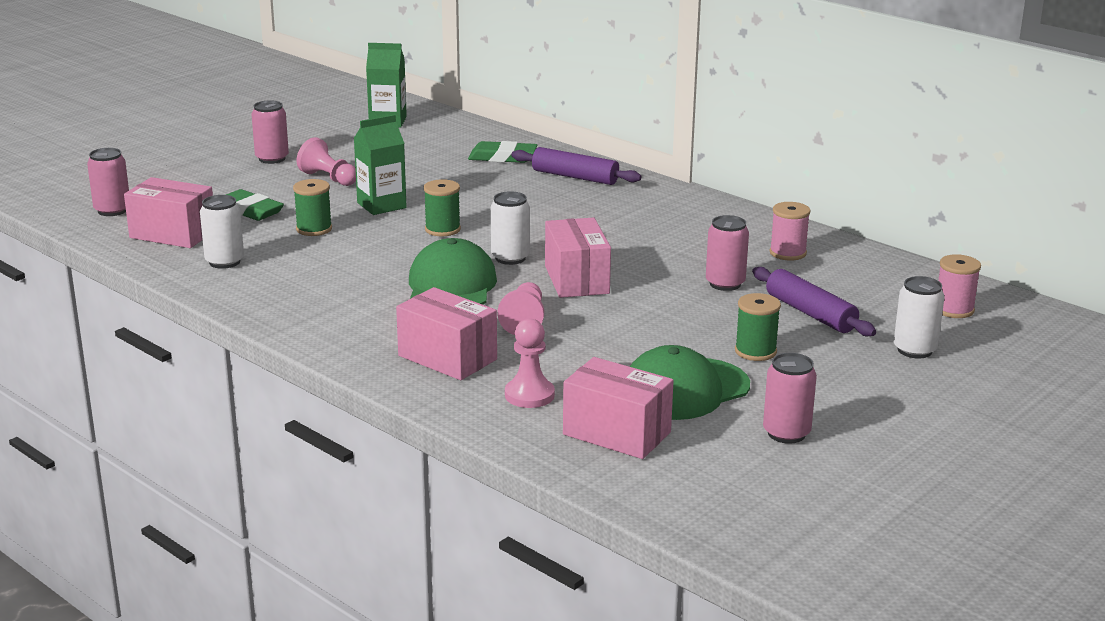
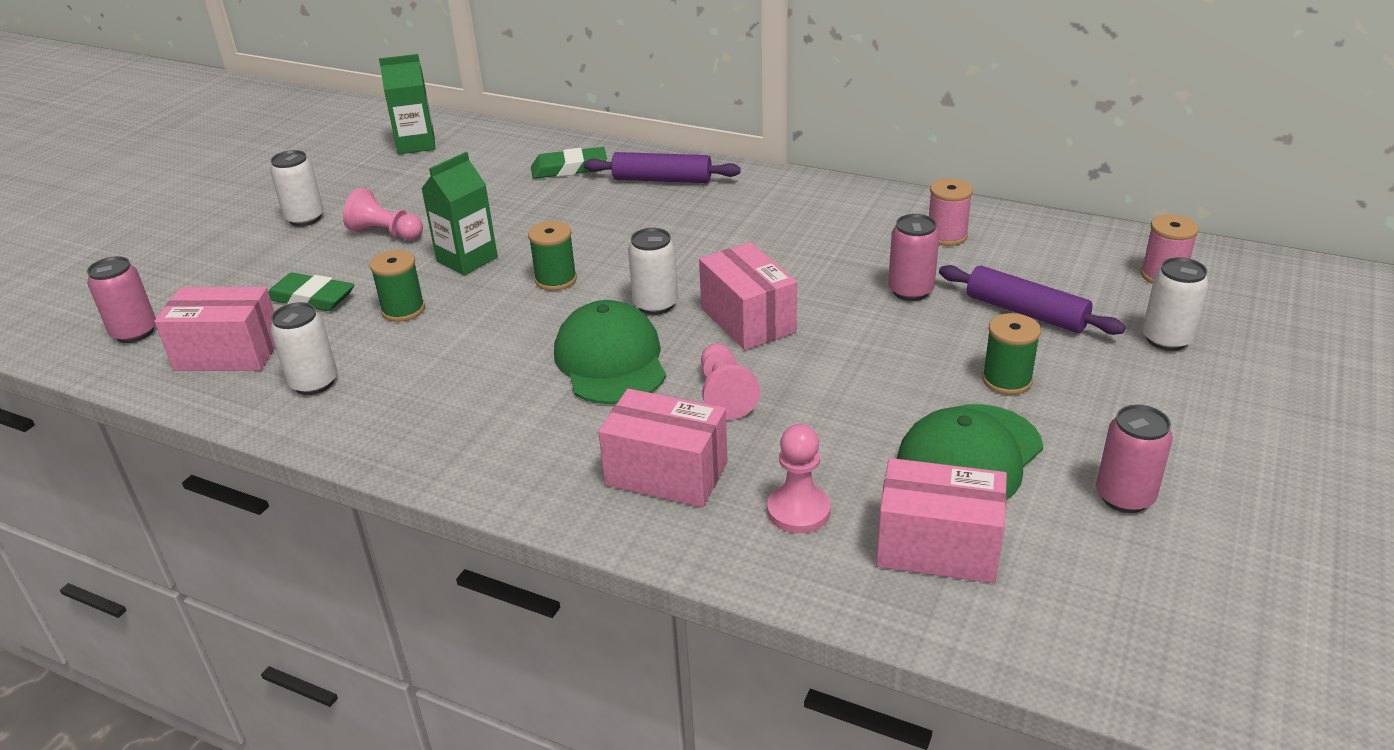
camera: 15 degrees left, 10 degrees up
(272, 159) = (305, 218): pink can -> white can

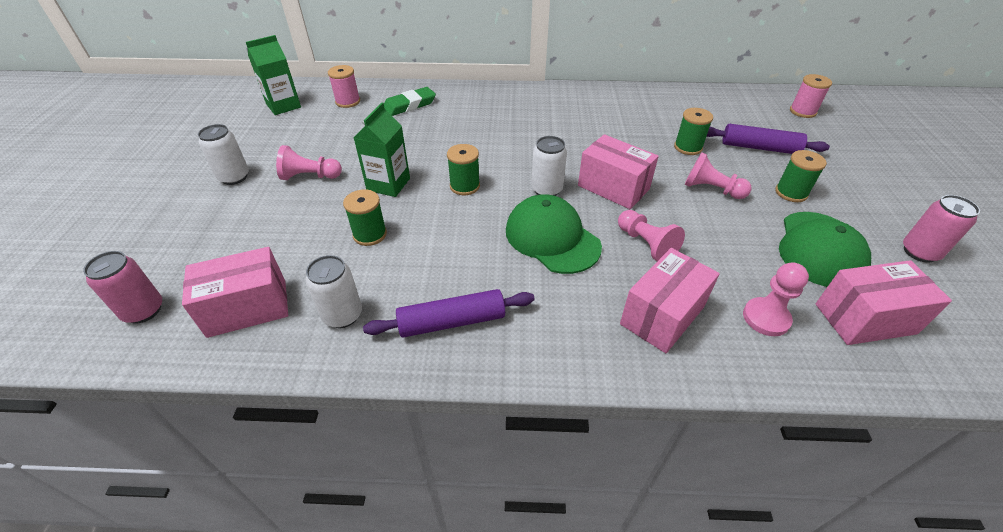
camera: 25 degrees left, 10 degrees up
(311, 298) = (287, 242): green eraser -> none
(662, 179) = (477, 102): purple rolling pin -> purple rolling pin (451, 321)
(666, 473) = (662, 315): pink box -> pink box turned 45 degrees counterclockwise
(887, 351) = (711, 189): none -> pink pawn
(910, 291) = (688, 147): pink can -> green spool
(946, 236) = (675, 109): pink spool -> pink spool (348, 102)
(1166, 339) = (841, 148): white can -> none

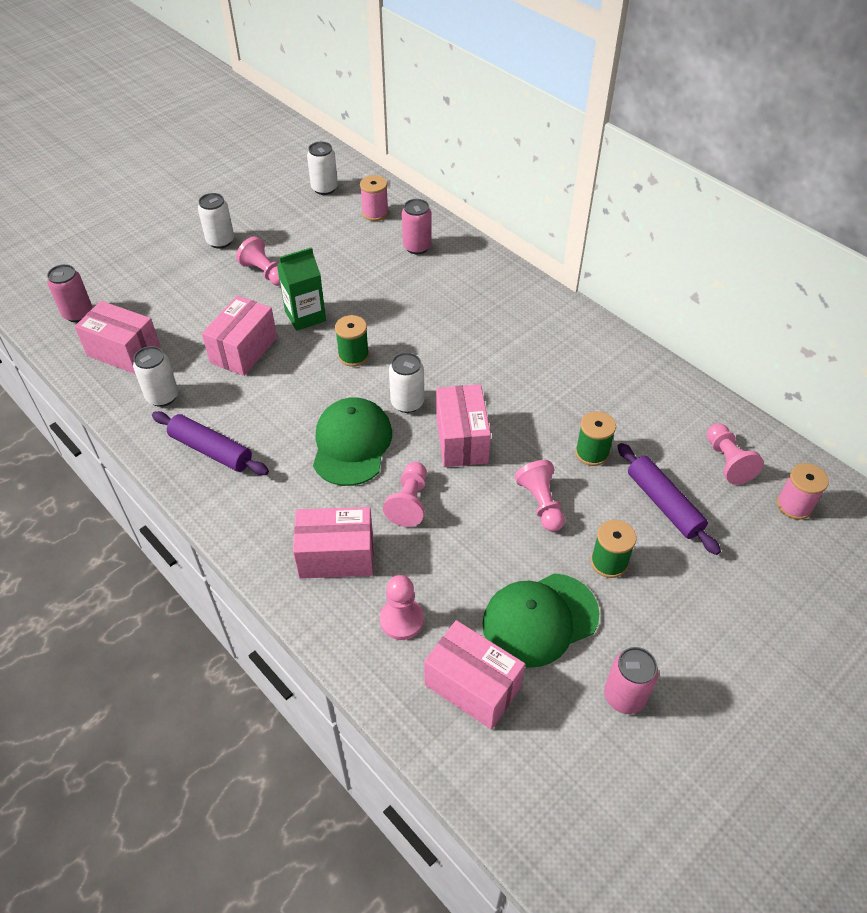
camera: 45 degrees right, 5 degrees up
(283, 106) = (324, 188): green carton -> white can
(370, 234) = (244, 350): green spool -> pink box
(409, 105) = (417, 247): green eraser -> pink can
(747, 111) = (727, 461): none -> pink pawn

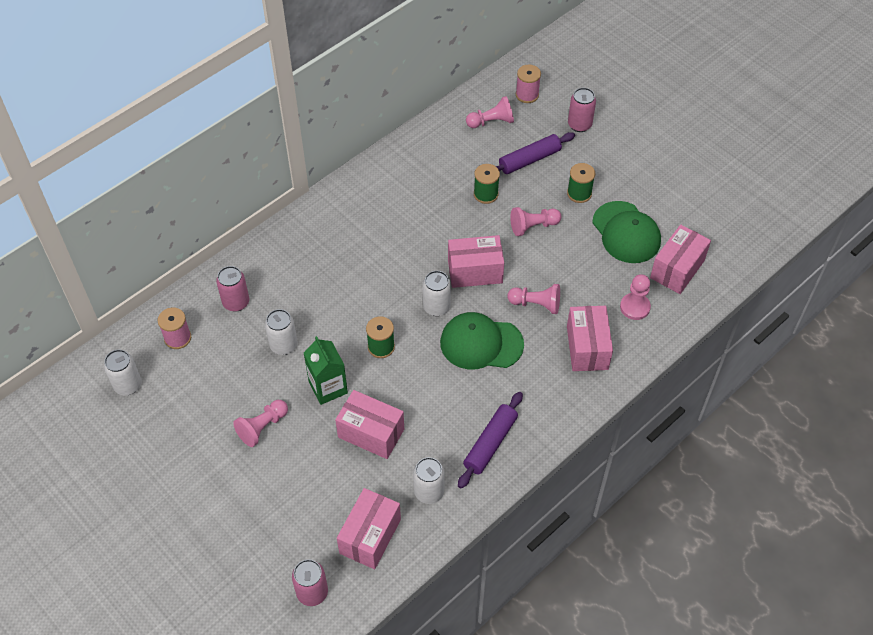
camera: 90 degrees left, 5 degrees up
(220, 241) = (206, 474): white can -> white can (283, 345)
(624, 696) = (673, 195): pink can -> pink can (579, 125)

